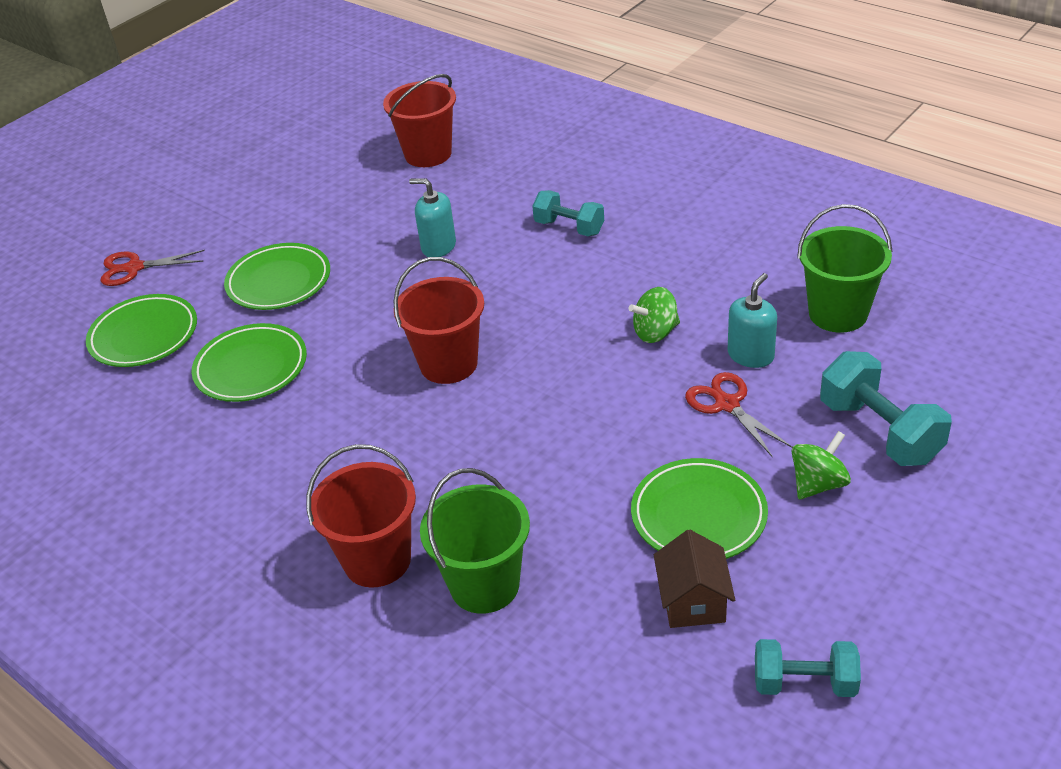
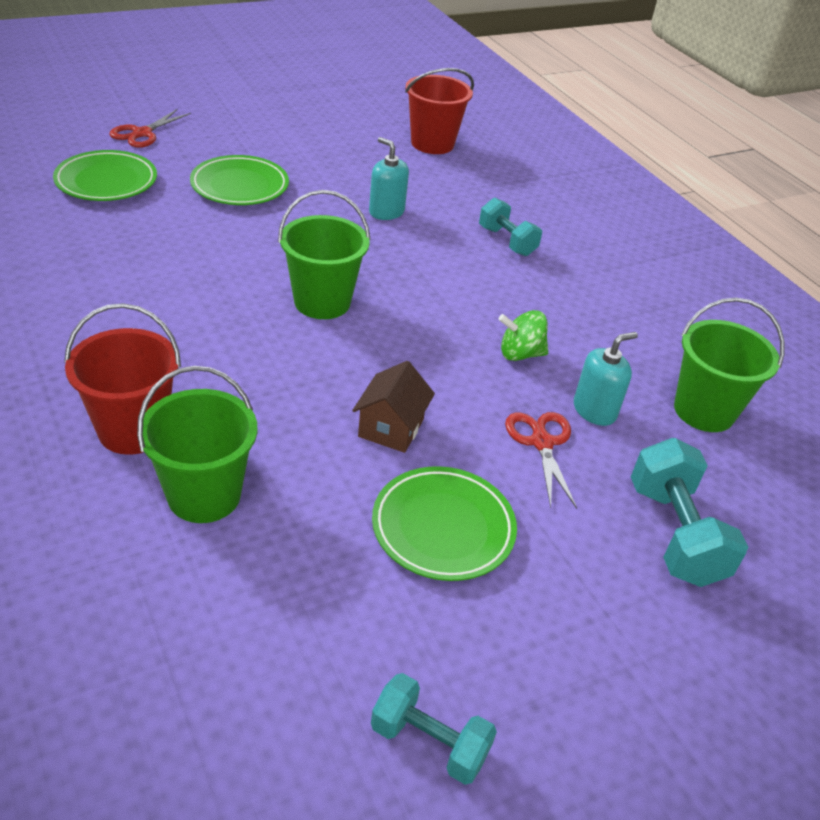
camera: 15 degrees right, 0 degrees up
(134, 268) = (142, 133): red scissors -> red scissors turned 75 degrees counterclockwise
(251, 368) = (164, 237): green plate -> none
(448, 364) = (322, 302): red bucket -> green bucket
(693, 601) = (378, 605): brown house -> brown house (391, 428)
(818, 484) = (579, 554): green spinning top -> none

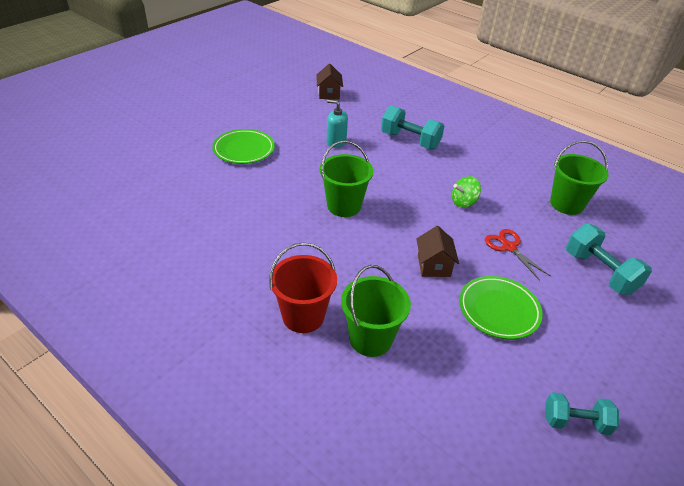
camera: 20 degrees left, 0 degrees up
(106, 181) = (163, 170): green plate -> none
(142, 133) = (159, 132): red scissors -> none
(432, 144) = (329, 94): red bucket -> brown house
(507, 241) = (410, 141): turquoise dumbbell -> turquoise dumbbell, size x1.52
(594, 410) = (519, 221): turquoise soap dispenser -> none

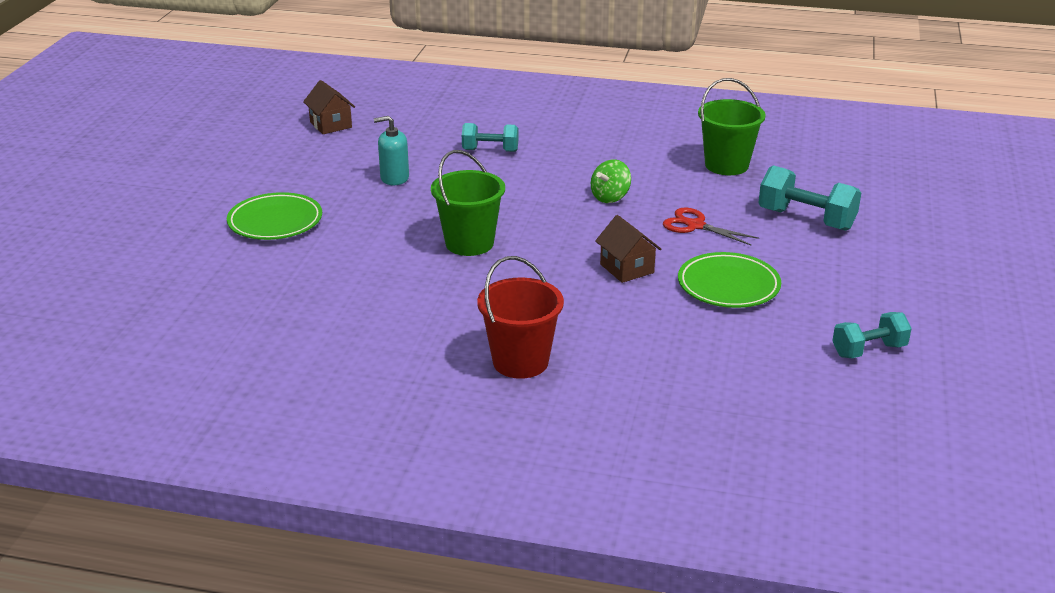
camera: 25 degrees left, 10 degrees down
(370, 339) = (614, 355): green bucket -> none
(410, 141) = (490, 150): turquoise dumbbell -> turquoise dumbbell, size x0.66

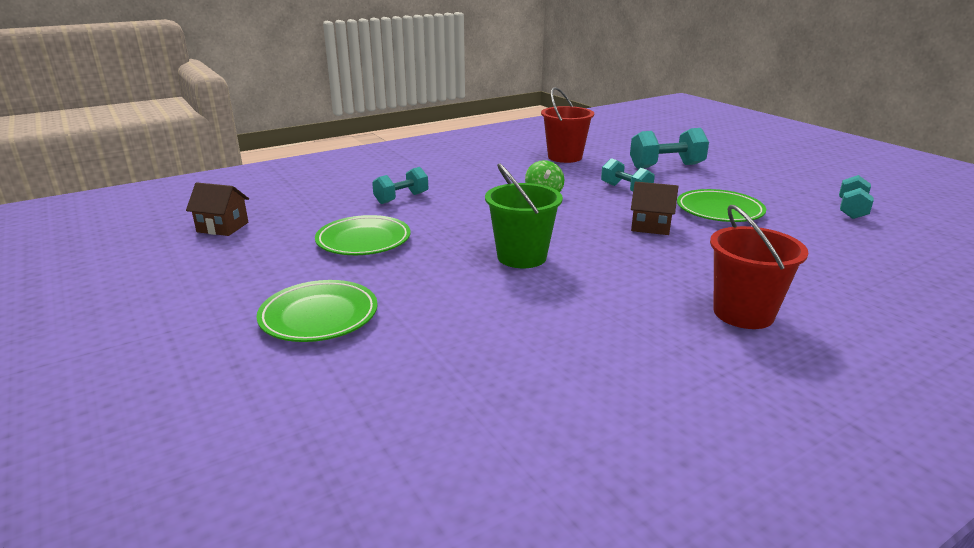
camera: 45 degrees left, 5 degrees down
(394, 178) = (363, 240): turquoise soap dispenser -> green plate
(695, 226) = (625, 190): red scissors -> turquoise dumbbell
(726, 165) = (565, 157): green bucket -> red bucket

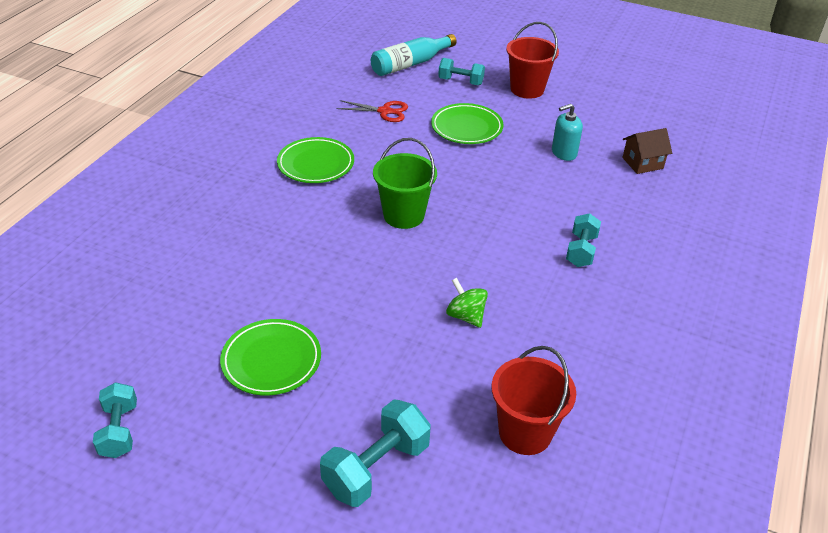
camera: 145 degrees right, 15 degrees up
(198, 479) = (410, 64): none -> turquoise bottle
(270, 256) = (564, 153): none -> turquoise soap dispenser
(363, 240) = (530, 188): green plate -> green plate (316, 164)
(393, 384) = (384, 111): none -> red scissors
(625, 190) = (390, 366): turquoise dumbbell -> turquoise dumbbell (460, 81)
(651, 226) = (328, 299): brown house -> none
(743, 313) = (224, 217): red bucket -> red bucket (527, 89)

